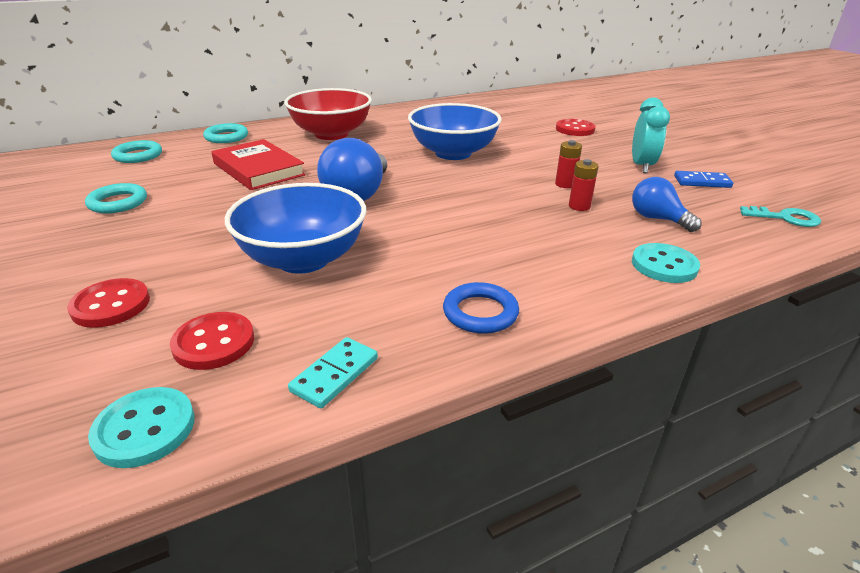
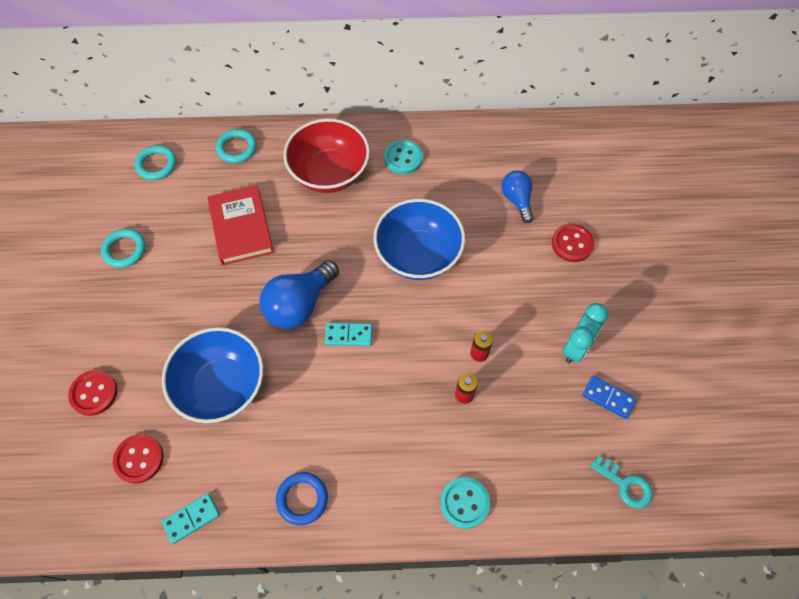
camera: 25 degrees right, 30 degrees up
(145, 429) = (87, 518): turquoise button -> turquoise button (403, 158)
(427, 200) = (348, 335): none -> turquoise domino
(657, 219) = (513, 440): blue light bulb -> blue light bulb (517, 200)

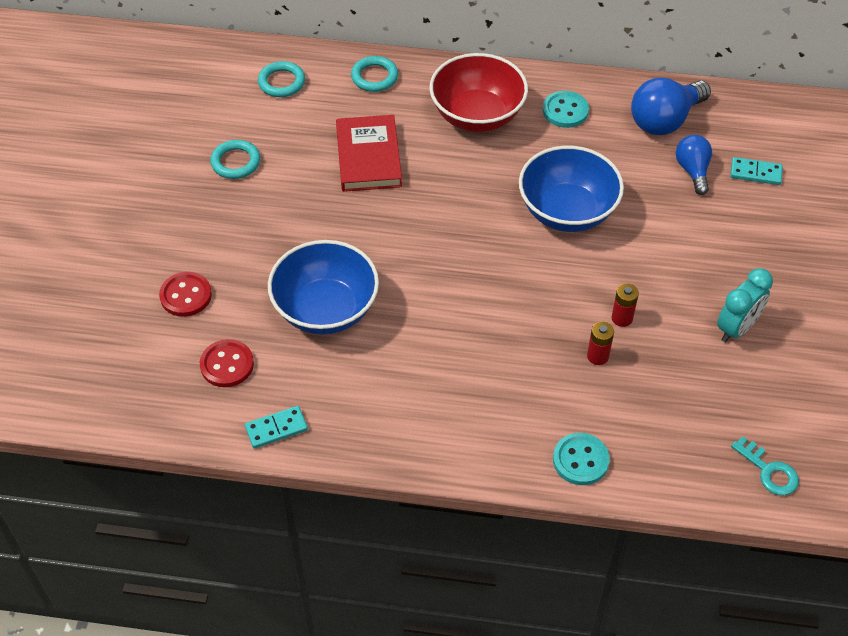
camera: 10 degrees right, 10 degrees down
(299, 304) = (423, 242): blue light bulb -> blue light bulb (665, 120)
(302, 499) = (399, 429): blue ring -> none
(348, 335) = (474, 280): turquoise domino -> turquoise domino (755, 173)
(572, 244) = (750, 224): red button -> none
(608, 397) = (765, 383): blue domino -> none

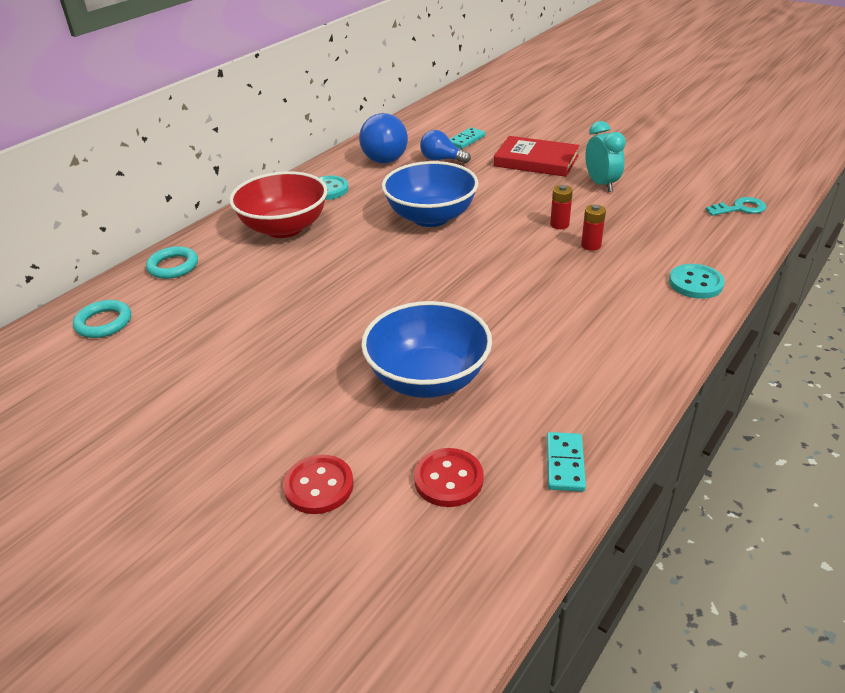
camera: 60 degrees left, 15 degrees down
(235, 162) = (169, 386): turquoise ring -> none
(368, 157) = (264, 297): red book -> red book (536, 161)

